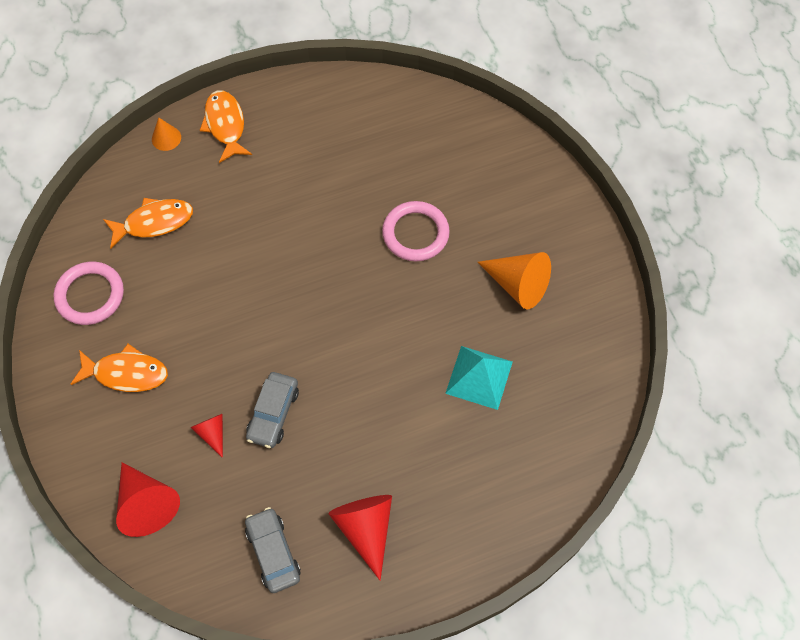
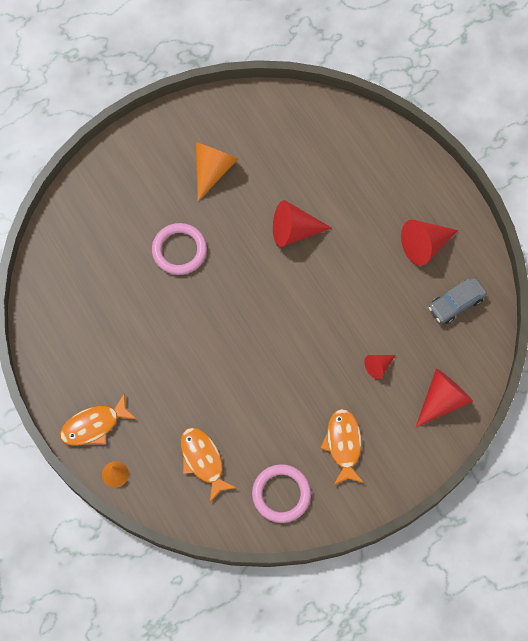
camera: 100 degrees left, 5 degrees up
(273, 413) = (353, 326): grey car -> none
(418, 366) = (294, 231): none -> red cone
(479, 377) = (295, 187): turquoise pyramid -> none

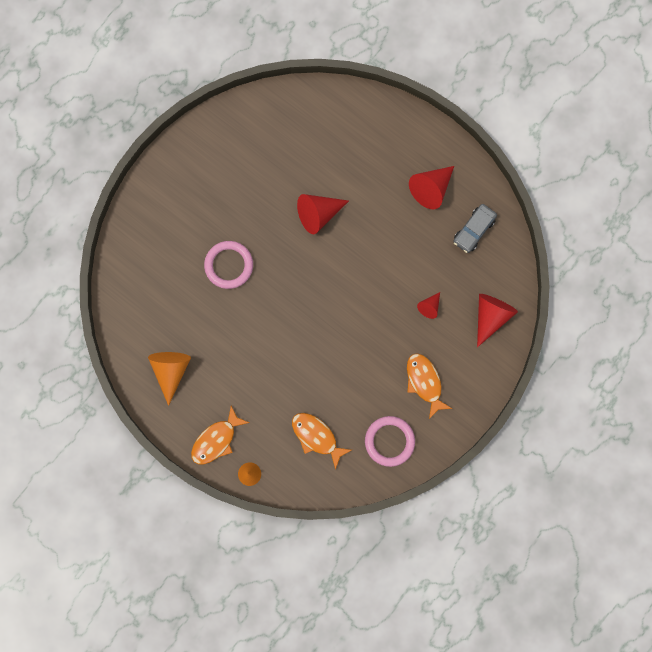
camera: 20 degrees left, 10 degrees up
(213, 170) = (230, 184): orange cone -> orange cone (171, 371)

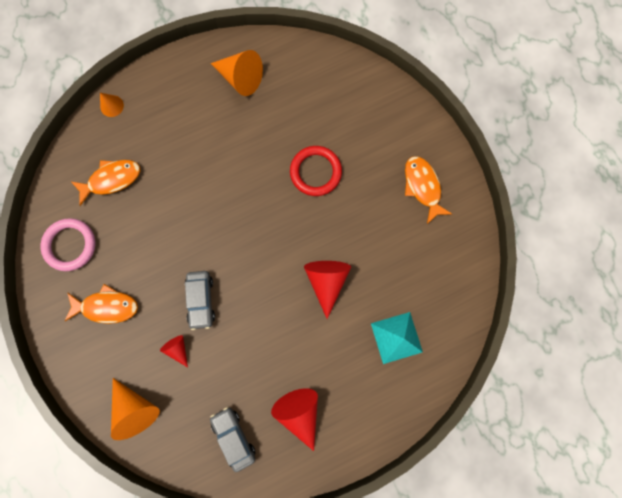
camera: 115 degrees right, 0 degrees up
(216, 440) = (157, 90): orange fish -> orange fish (422, 187)
(229, 265) = (315, 172): pink ring -> red ring
(337, 140) = (396, 337): none -> turquoise pyramid
(382, 308) = (201, 300): none -> grey car
(491, 316) = (135, 408): red cone -> orange cone

